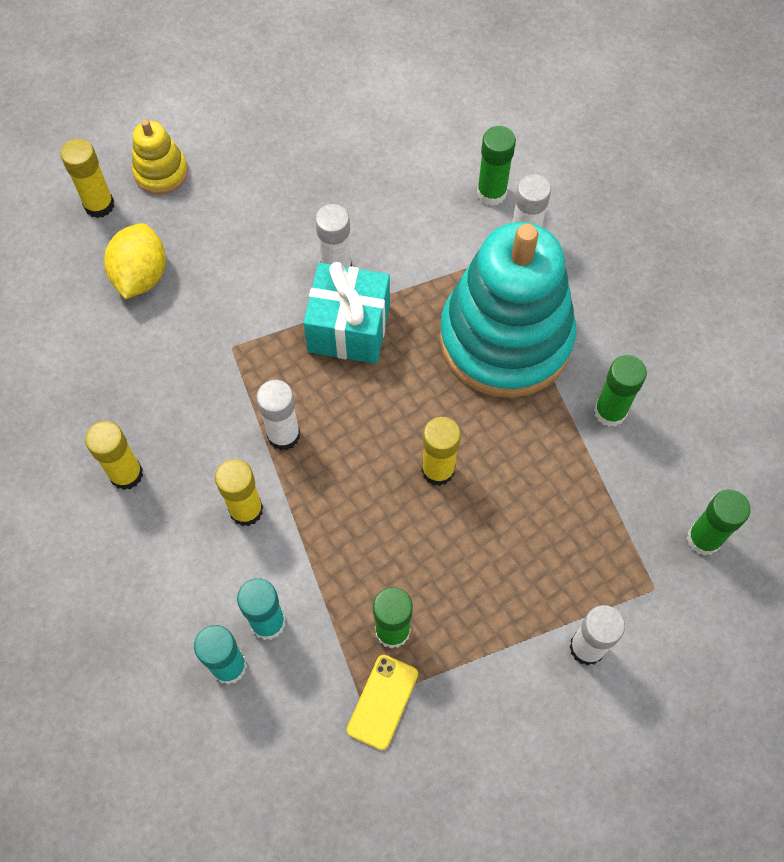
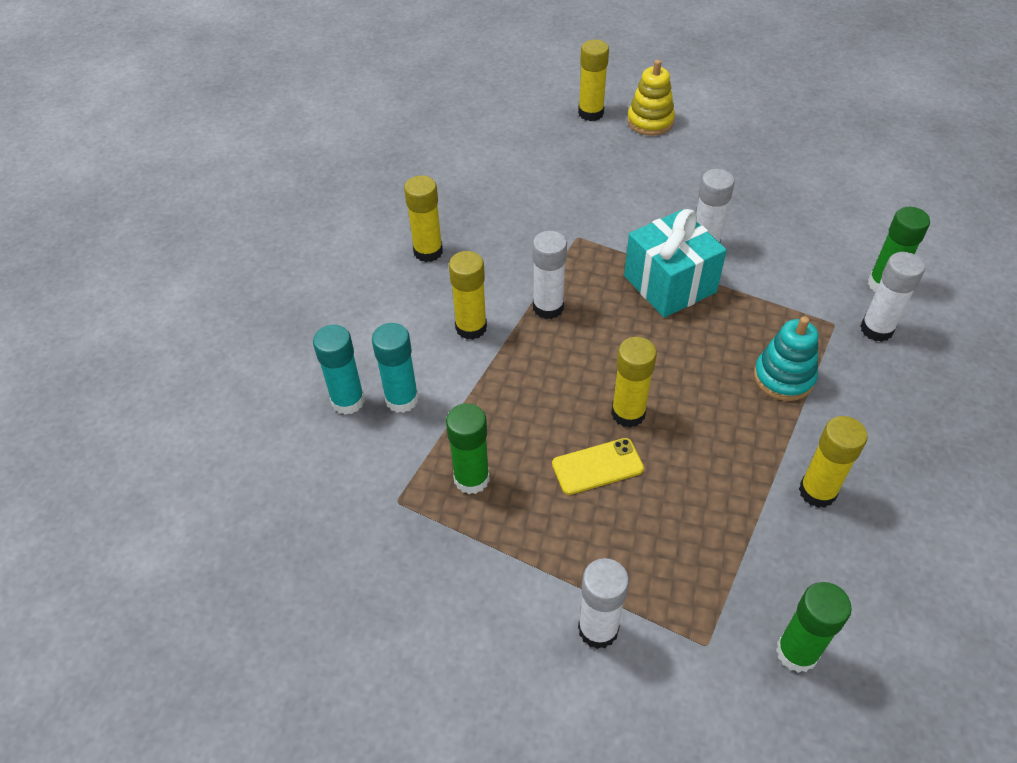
camera: 50 degrees right, 15 degrees down
(141, 276) = (569, 162): yellow lemon -> none
(383, 702) = (409, 514): yellow phone -> yellow phone (597, 467)
(505, 339) = (783, 377): turquoise stacking toy -> turquoise stacking toy, size x0.43
(610, 412) = (817, 492): green glue stick -> yellow glue stick

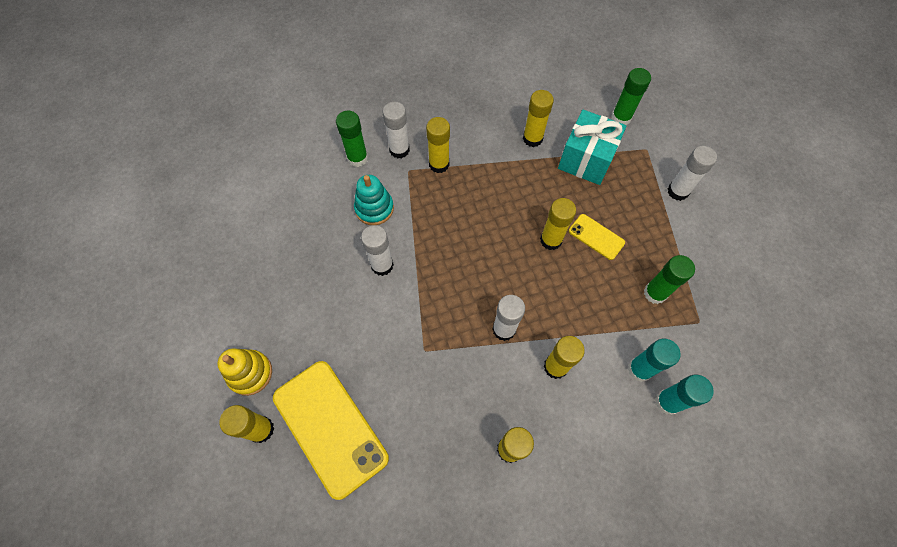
camera: 125 degrees left, 15 degrees up
(556, 150) = (330, 427): none -> yellow phone
(669, 284) = (433, 268): turquoise gift -> turquoise gift (586, 159)
(783, 377) = (468, 179): turquoise stacking toy -> turquoise stacking toy (374, 208)
(827, 358) = (439, 164): none -> yellow glue stick

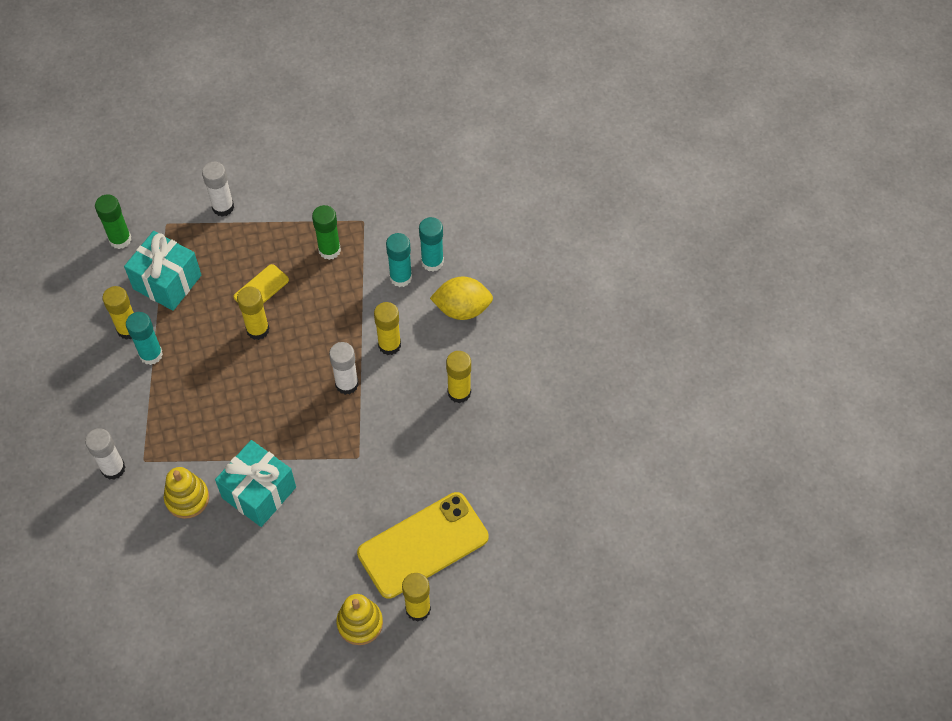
camera: 85 degrees left, 5 degrees down
(357, 158) = (115, 514): green glue stick -> none
(374, 208) = (187, 498): turquoise stacking toy -> yellow stacking toy
(382, 265) = (259, 492): white glue stick -> turquoise gift
(439, 164) = (142, 428): yellow glue stick -> none
(510, 159) = (151, 354): none -> turquoise glue stick
(615, 442) = (462, 309): none -> yellow lemon

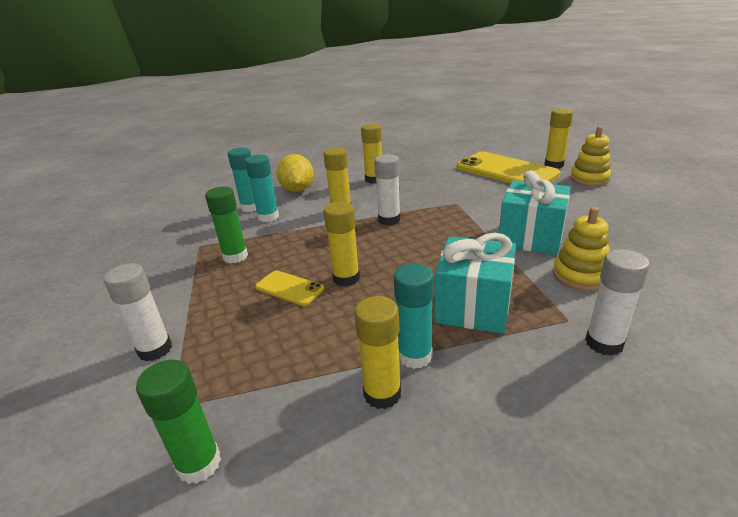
camera: 100 degrees left, 30 degrees down
(167, 282) = (288, 373): turquoise gift -> turquoise gift (473, 307)

